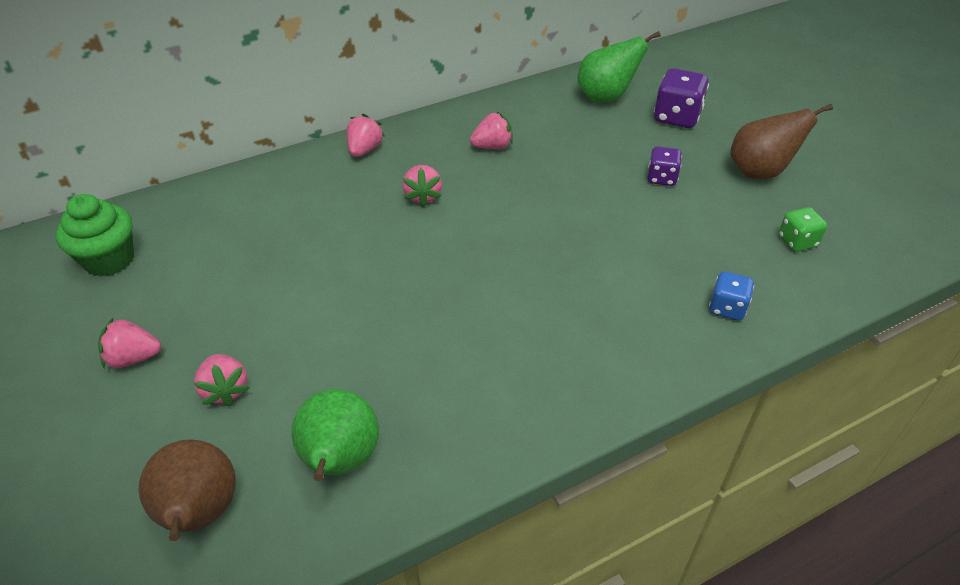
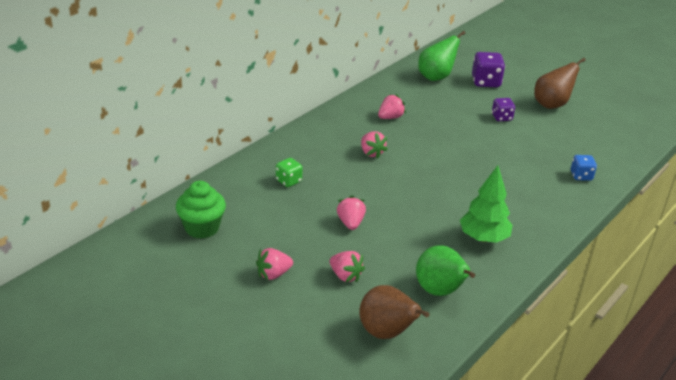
camera: 25 degrees left, 10 degrees down
(364, 150) = (311, 133): pink strawberry -> pink strawberry (350, 223)
(482, 381) = (483, 238): none -> green tree
(797, 241) = (594, 137): green dice -> green dice (288, 181)

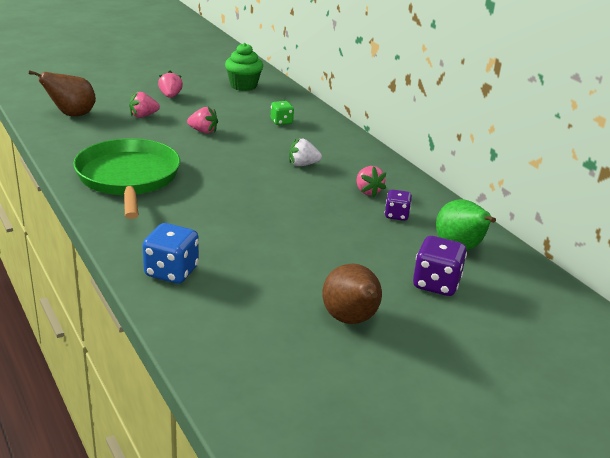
camera: 110 degrees right, 5 degrees down
(371, 153) = (303, 164): pink strawberry -> white strawberry
(440, 291) = (88, 142): green pear -> none
(483, 238) = (128, 178): green tree -> green pan
(501, 117) = (334, 263): purple dice -> purple dice (396, 215)
(581, 176) = (171, 272): blue dice -> blue dice, size x1.61

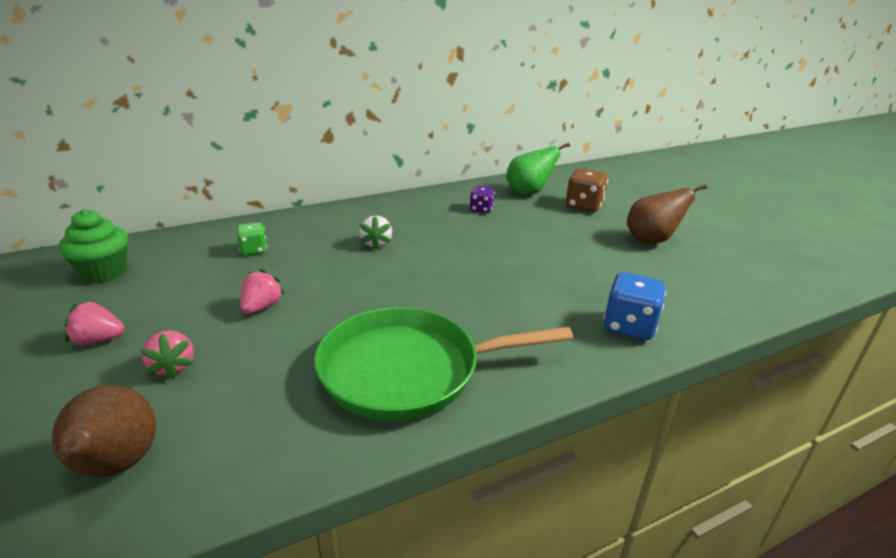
camera: 85 degrees left, 0 degrees up
(368, 191) = (437, 217): pink strawberry -> none
(436, 284) = (583, 206): purple dice -> brown dice

